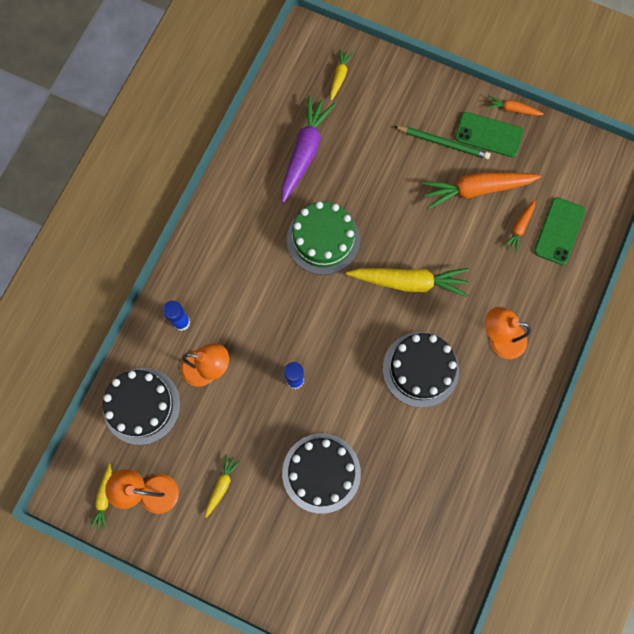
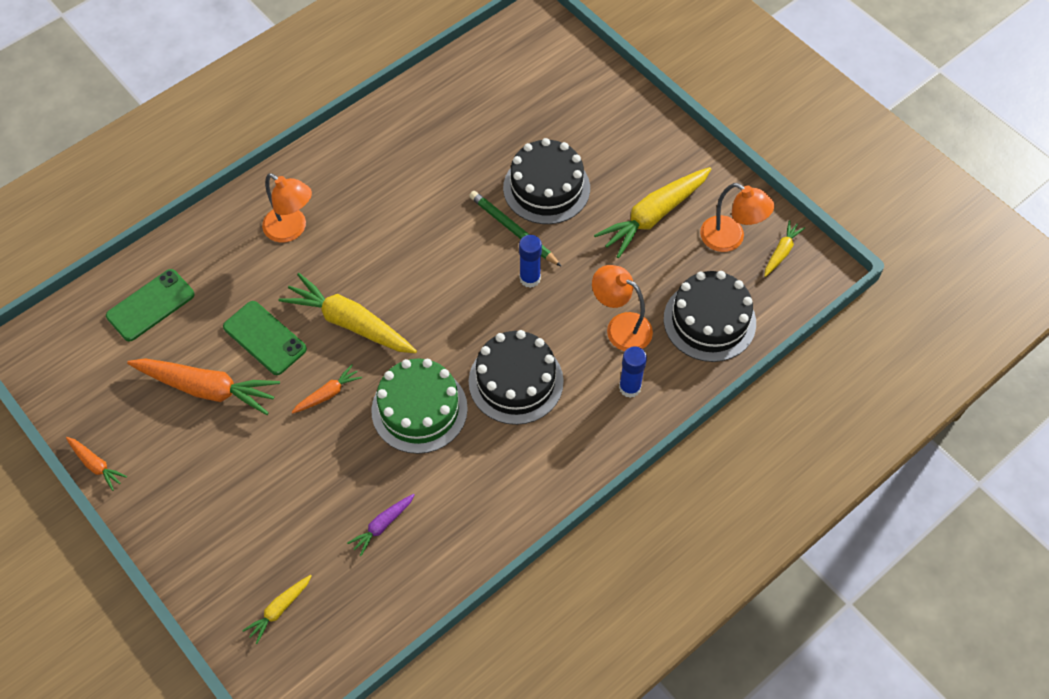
camera: 155 degrees left, 15 degrees down
(221, 485) = (653, 216): yellow carrot -> yellow carrot, size x2.01
(305, 152) = (382, 525): purple carrot -> purple carrot, size x0.50
(420, 369) = (392, 236): black cake -> black cake (516, 381)
(443, 143) = (208, 460): green pencil -> green pencil (513, 230)
(488, 135) = (147, 446): green phone -> green phone (264, 338)
(519, 227) = (190, 327): orange carrot -> orange carrot (328, 394)

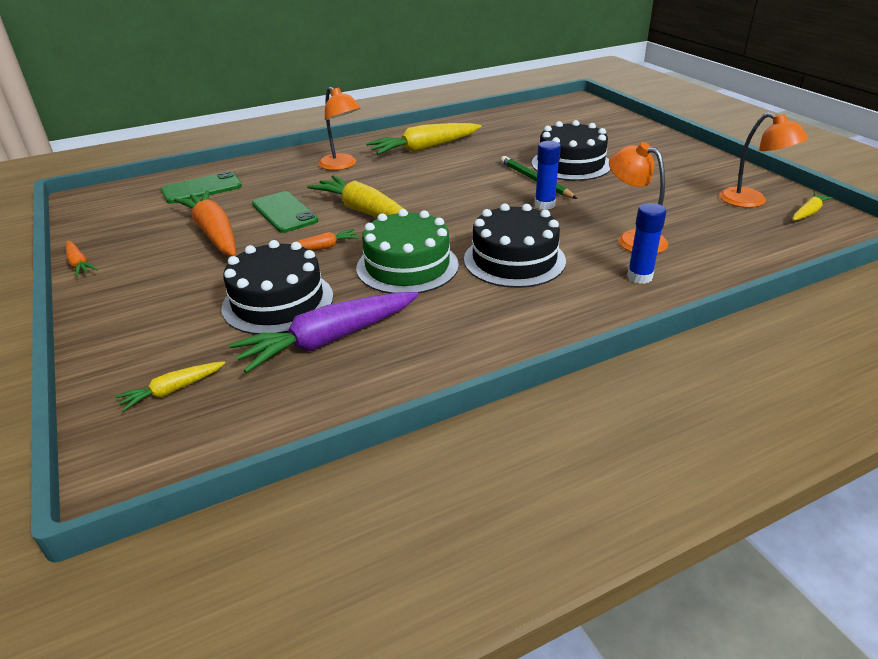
camera: 15 degrees right, 25 degrees down
(207, 389) = (214, 233): orange carrot -> orange carrot turned 150 degrees counterclockwise
(382, 525) = (329, 340): purple carrot -> purple carrot, size x2.01
(653, 216) = (671, 184): yellow carrot -> yellow carrot (424, 148)
(709, 321) = (732, 244): black cake -> black cake (278, 302)

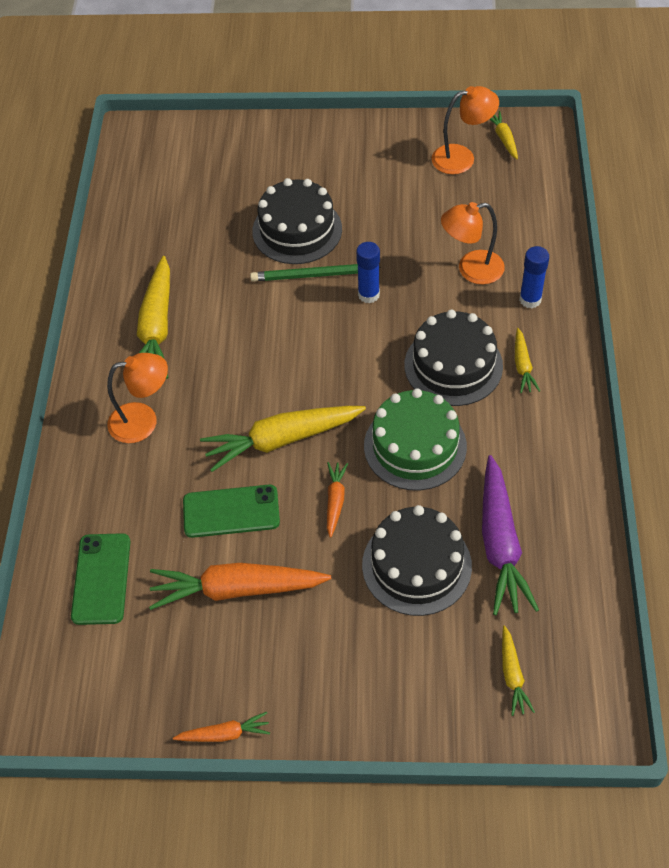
camera: 60 degrees left, 20 degrees up
(554, 294) = (522, 366): none -> yellow carrot

